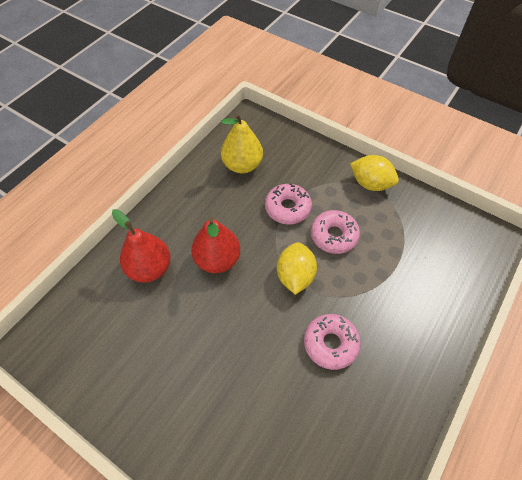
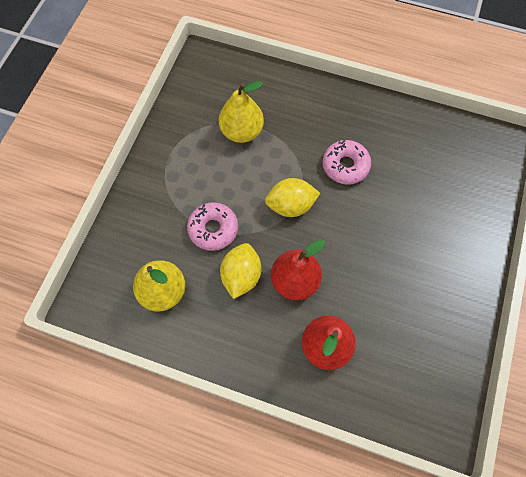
camera: 105 degrees left, 10 degrees up
(334, 235) = (236, 180): pink donut -> none
(370, 184) = (162, 157): yellow lemon -> yellow lemon (241, 276)
(390, 252) = (242, 131): none -> yellow pear

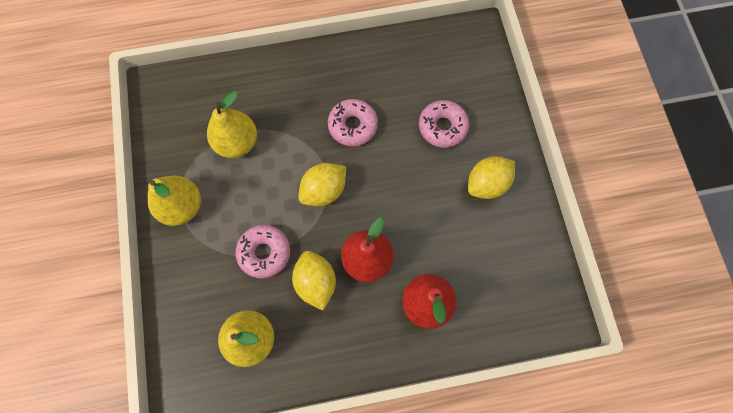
camera: 30 degrees left, 5 degrees up
(170, 159) = (182, 206): none -> yellow pear
(425, 206) = (442, 127): none -> pink donut
(438, 275) = (487, 184): none -> yellow lemon

